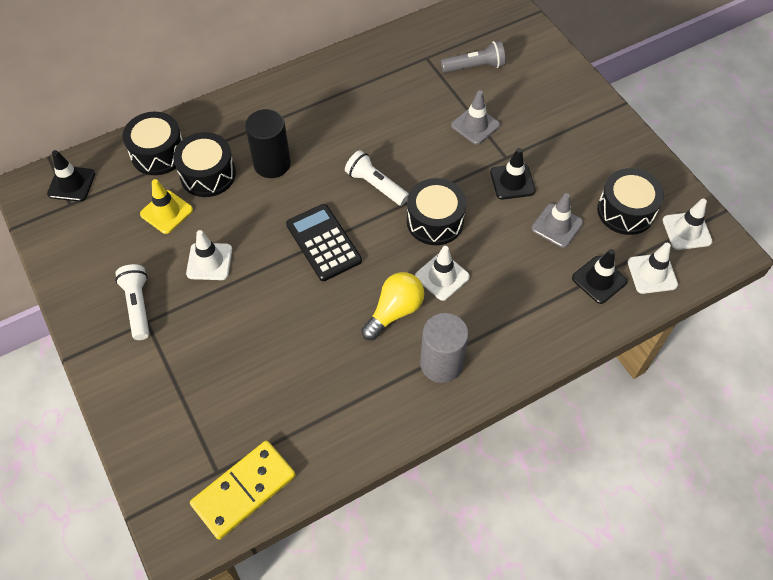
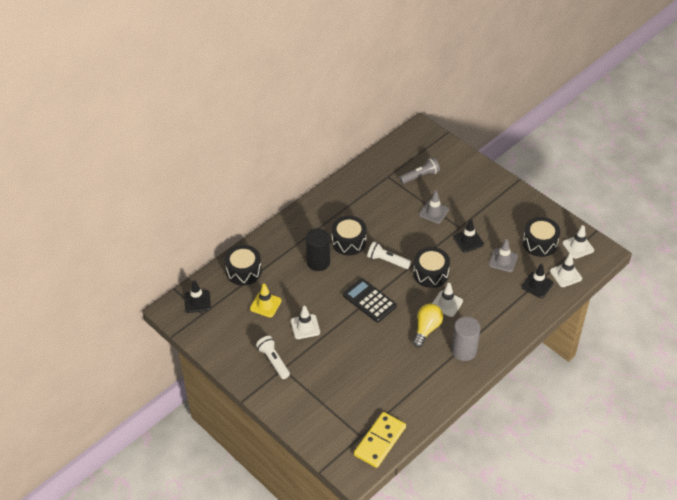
camera: 15 degrees left, 10 degrees down
(208, 174) = (281, 277): black drum -> black drum (349, 242)

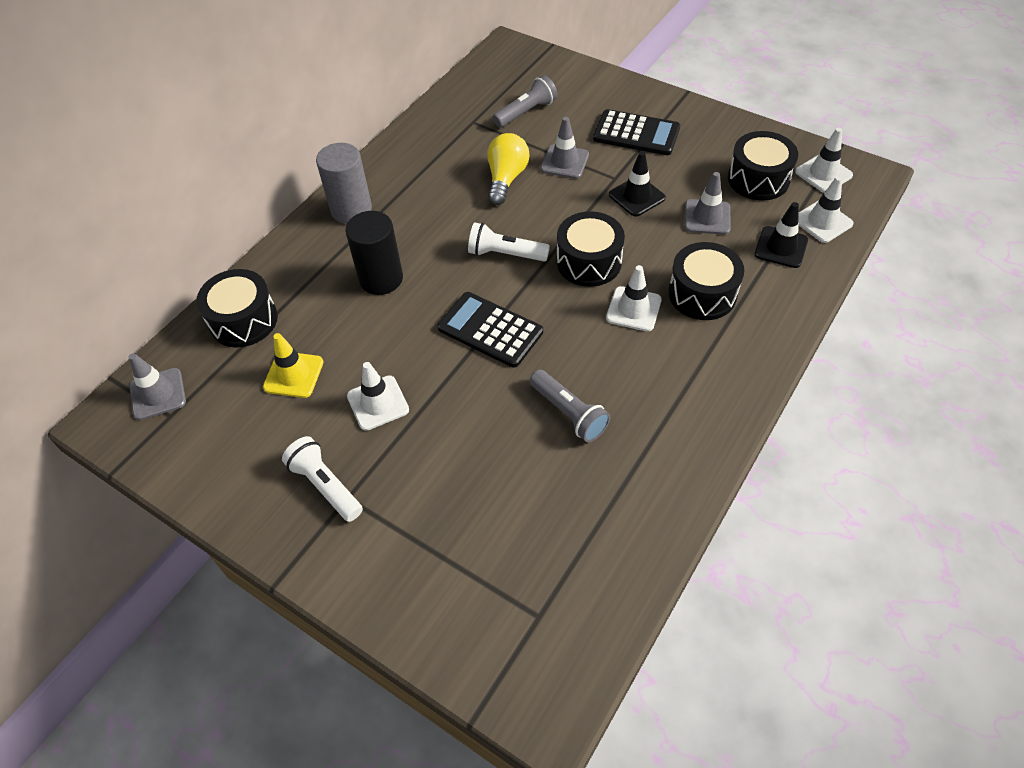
camera: 10 degrees left, 5 degrees up
(197, 301) = (158, 394): black traffic cone -> grey traffic cone
(349, 242) = (429, 234): black drum -> black drum (702, 294)
(379, 441) = (582, 619): yellow domino -> none
(398, 350) = (569, 413): none -> grey flashlight
(426, 329) = (611, 362): yellow light bulb -> yellow light bulb (506, 179)
(464, 350) = (693, 390): grey cylinder -> grey cylinder (351, 210)
(480, 202) = (636, 133): none -> black calculator

